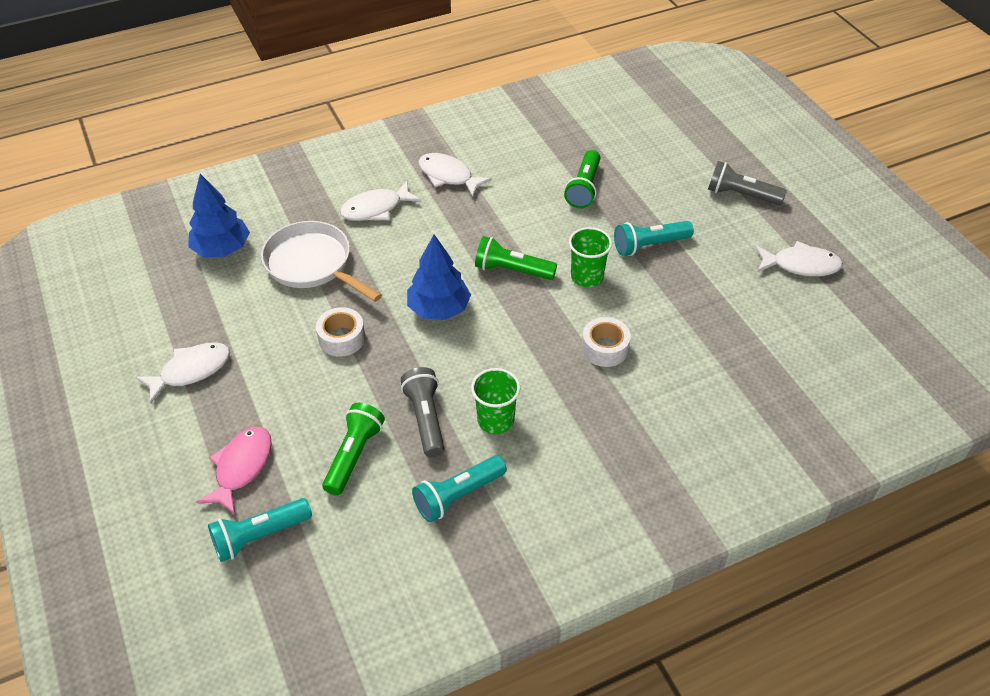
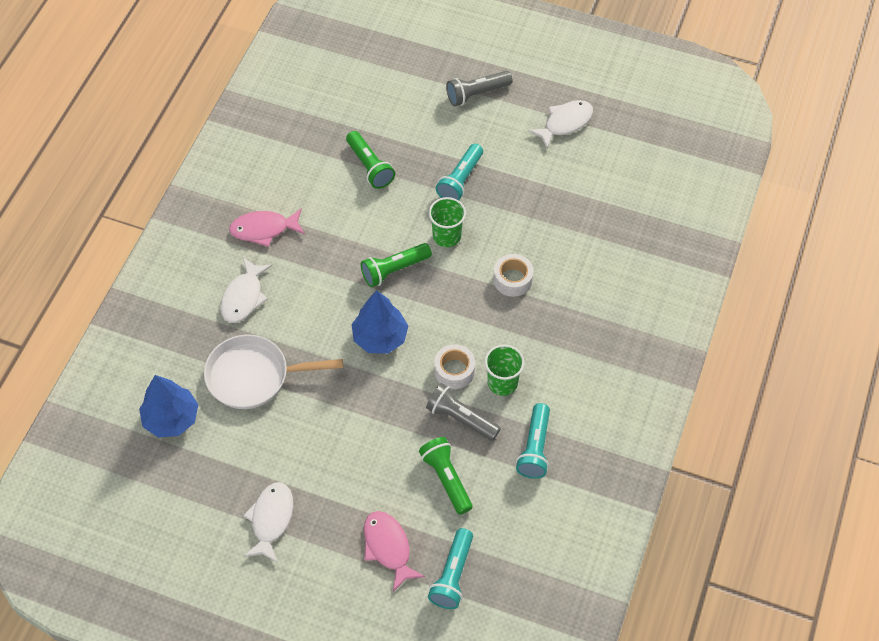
camera: 45 degrees left, 10 degrees up
(342, 338) = (342, 411): white tape -> white tape (454, 371)
(448, 176) = (264, 229): white fish -> pink fish

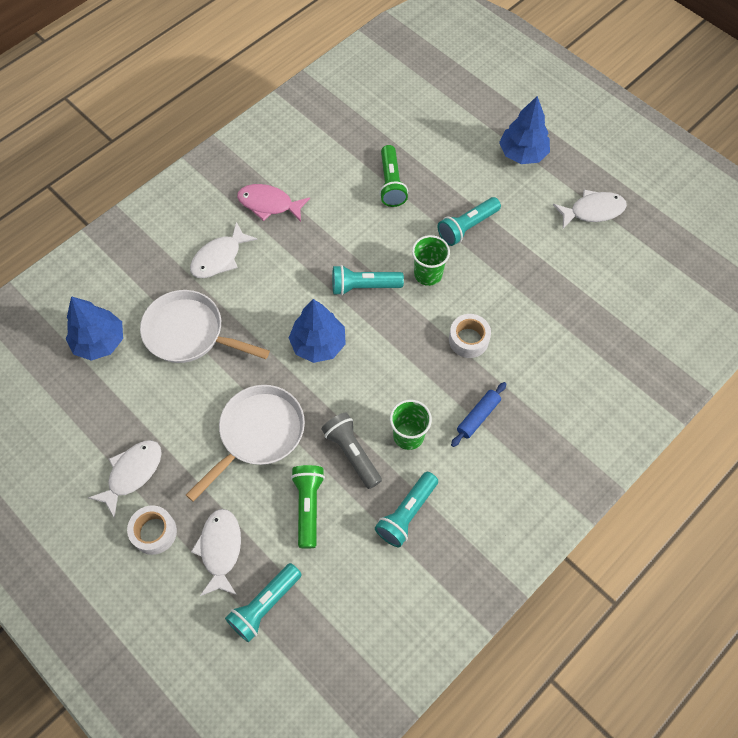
camera: 25 degrees right, 5 degrees up
(368, 437) = (258, 434): none -> white pan
(388, 547) = (220, 549): pink fish -> white fish
(394, 270) = (363, 286): green flashlight -> turquoise flashlight
(454, 371) = (369, 404): white tape -> white tape (154, 532)
(476, 94) = (522, 153): grey flashlight -> blue tree
(554, 342) = (478, 417): none -> blue rolling pin

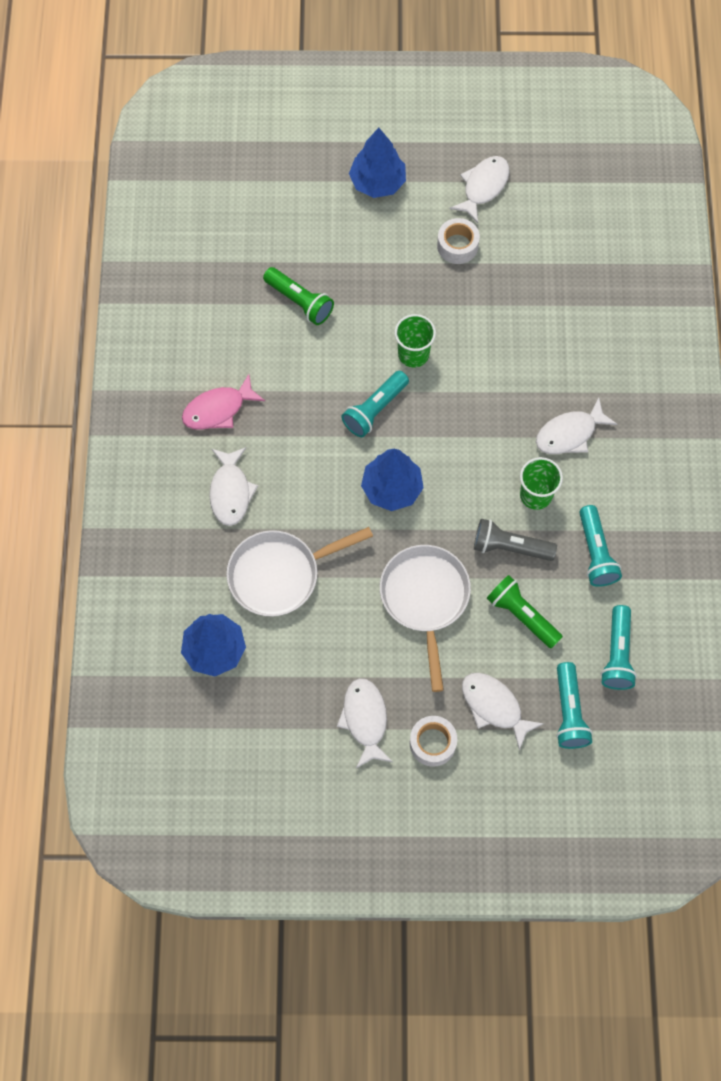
camera: 45 degrees left, 5 degrees up
(467, 227) = (401, 287): turquoise flashlight -> turquoise flashlight (617, 654)
(468, 340) = (500, 380): white tape -> white tape (457, 246)
(478, 417) = (570, 434): blue rolling pin -> white fish

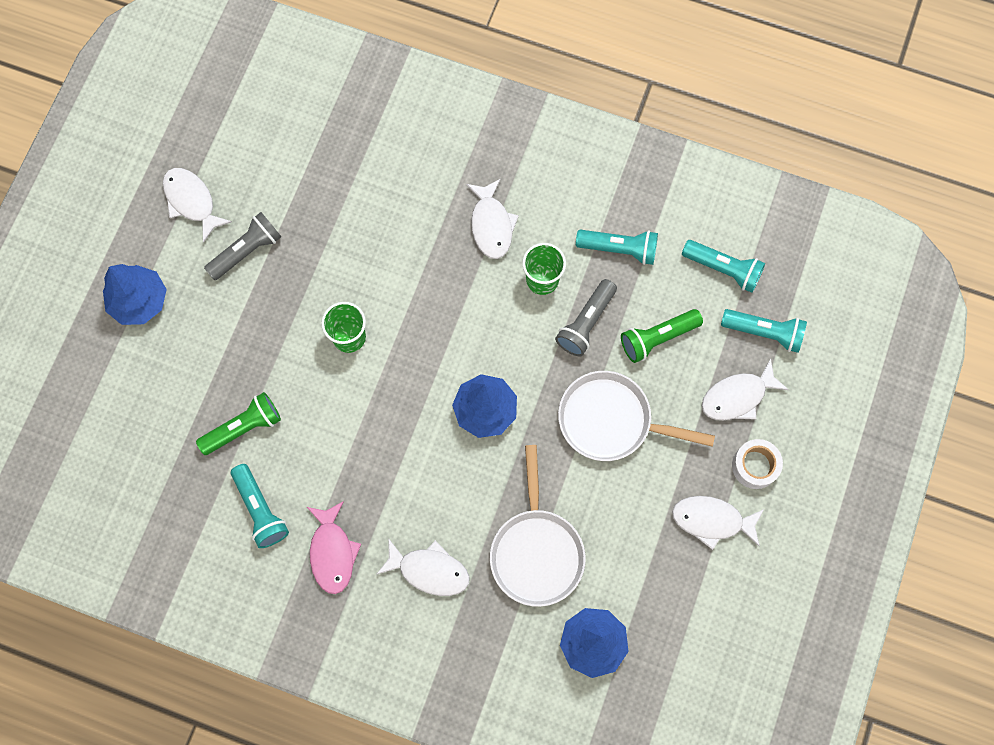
camera: 70 degrees left, 5 degrees up
(375, 410) = (395, 396): turquoise flashlight -> turquoise flashlight (261, 510)
(457, 246) = (247, 251): white tape -> grey flashlight

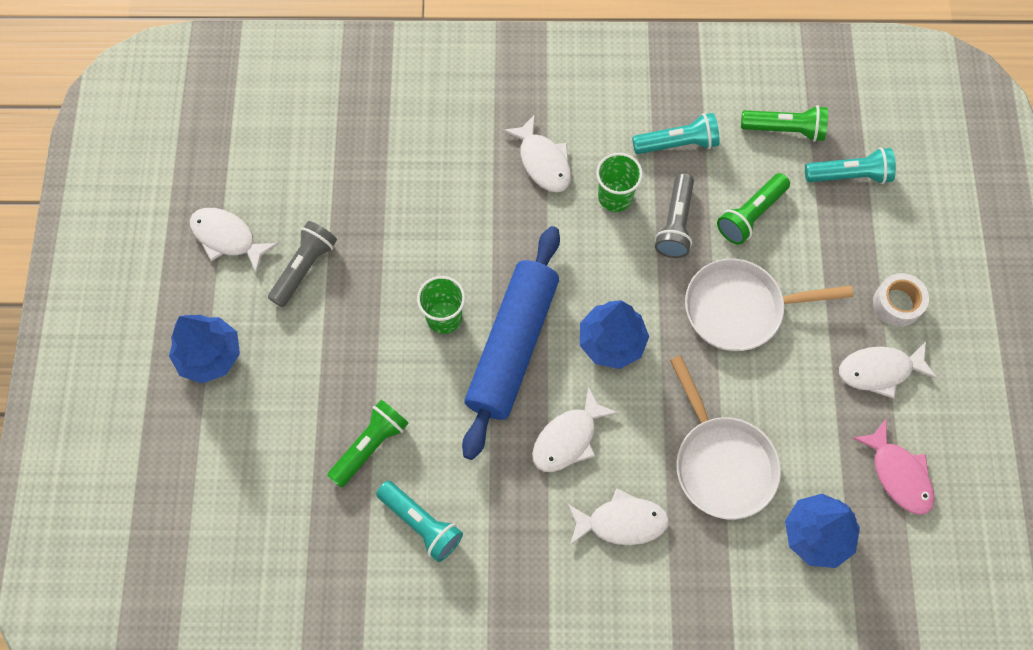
camera: 20 degrees left, 5 degrees down
(332, 552) = (514, 540): pink fish -> pink fish (898, 474)
(397, 383) = (512, 346): none -> blue rolling pin
(723, 269) = (785, 129): turquoise flashlight -> green flashlight
(737, 397) = (851, 244): white fish -> white fish (568, 438)

